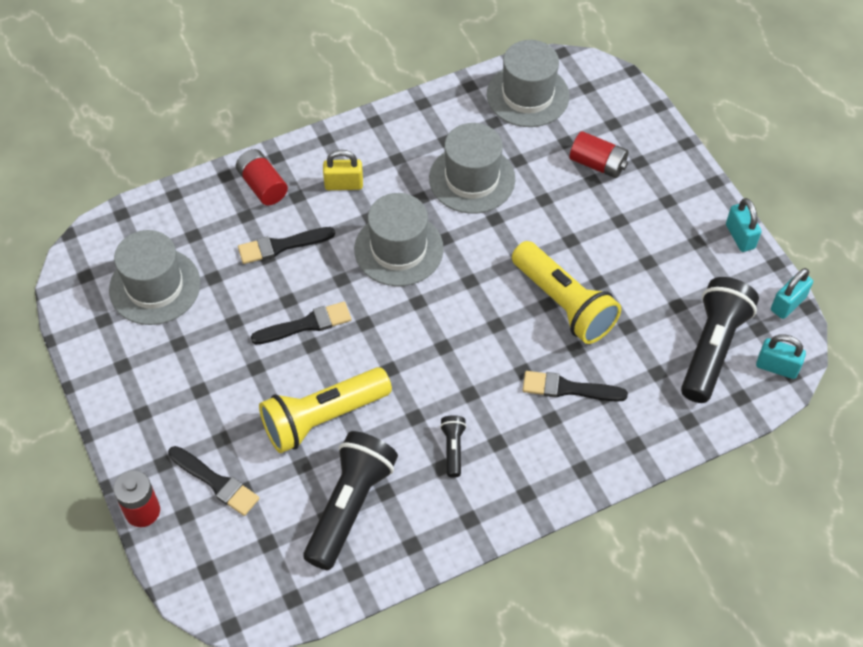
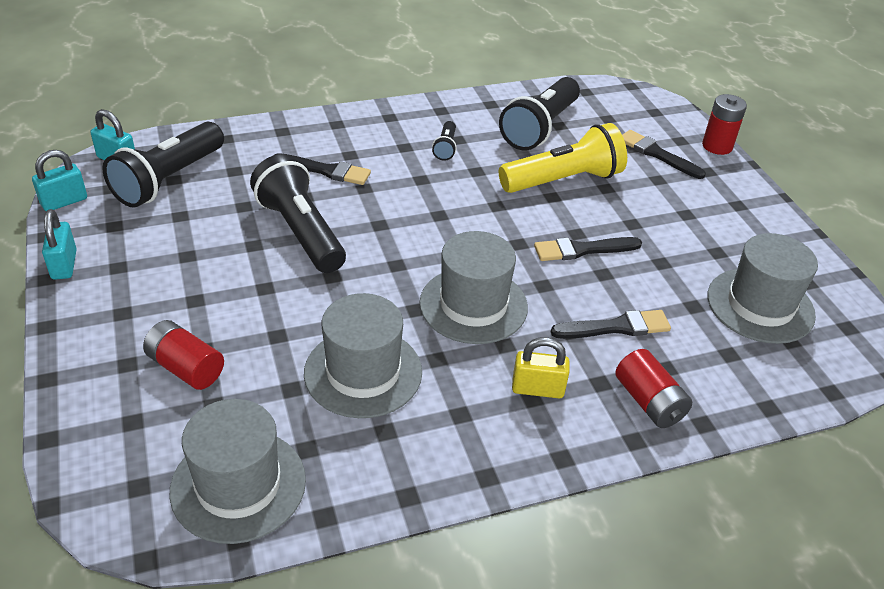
camera: 175 degrees left, 15 degrees down
(564, 304) = (300, 231): yellow flashlight -> black flashlight

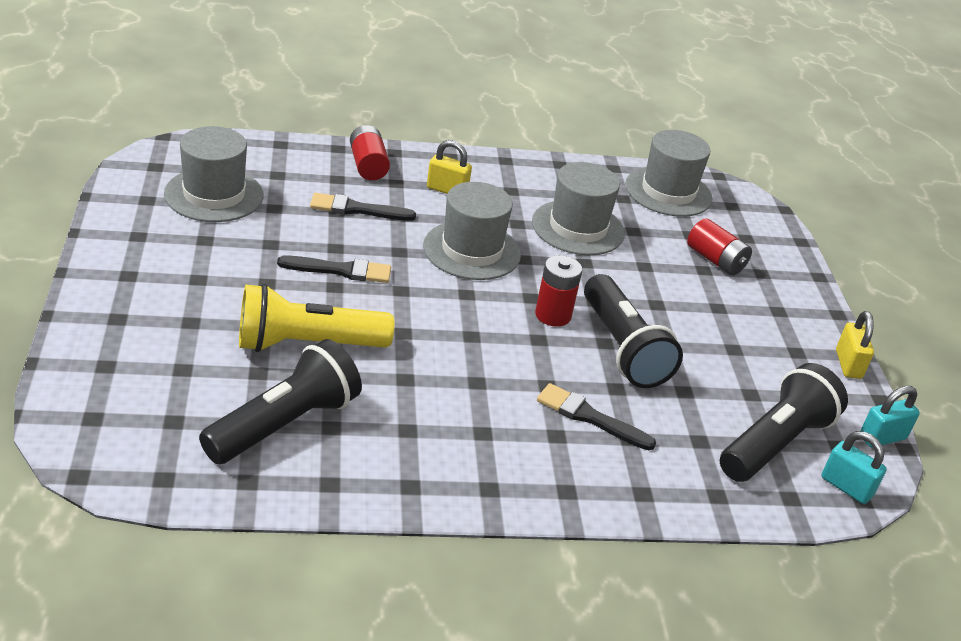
camera: 170 degrees left, 5 degrees down
(64, 265) = (848, 364): turquoise padlock -> yellow padlock
(445, 148) = (430, 419): black flashlight -> none
(657, 154) = (159, 352): black brush -> none
(717, 146) = (66, 346): red battery -> red battery (553, 315)

